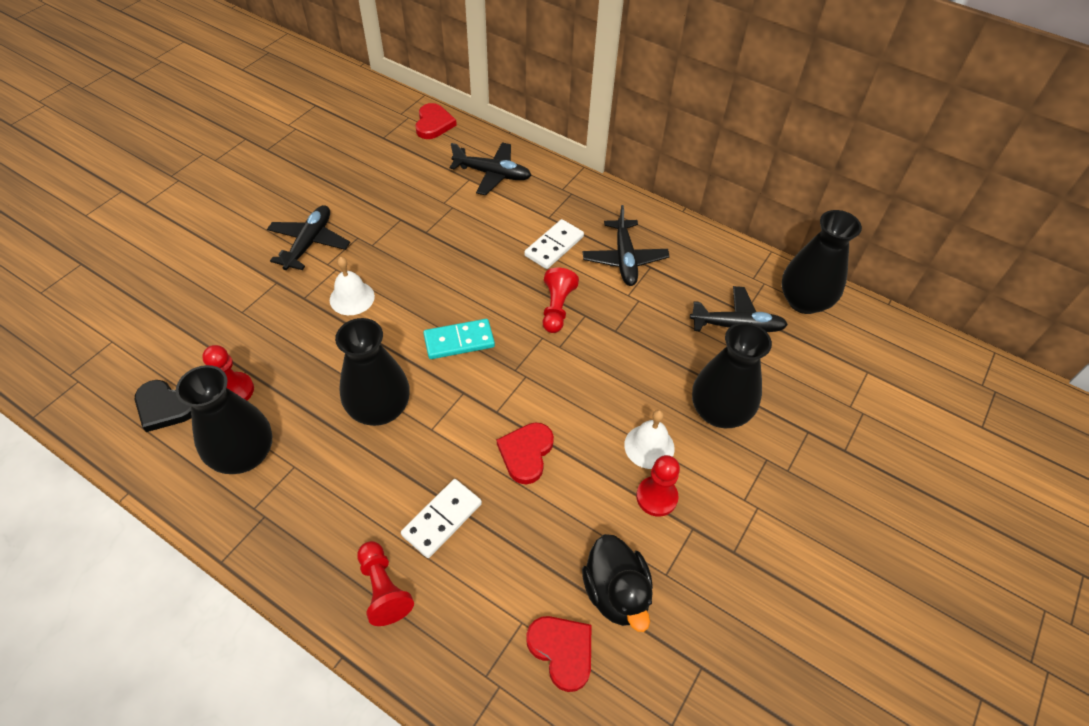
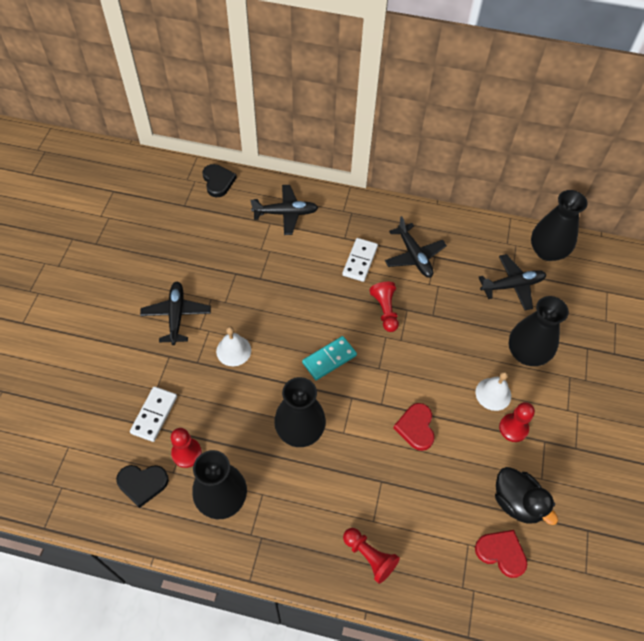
camera: 20 degrees left, 5 degrees up
(433, 124) = (218, 181): red heart -> black heart
(442, 519) = (383, 494): white domino -> white domino (154, 415)

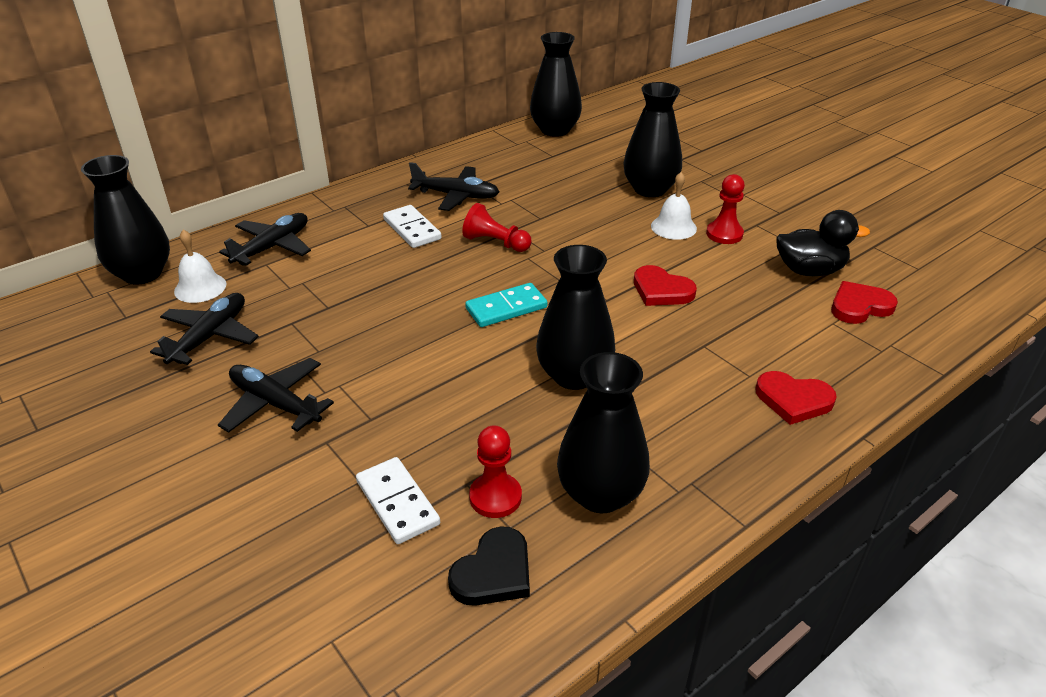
camera: 50 degrees left, 20 degrees down
(218, 181) = (142, 274): black heart -> black vase
(233, 350) = (397, 377): white bell -> white bell (200, 287)
(329, 359) = (506, 308): turquoise domino -> turquoise domino turned 60 degrees clockwise
(369, 556) = (793, 400): red pawn -> red heart
(512, 285) = (567, 162): black plane -> black plane (210, 336)

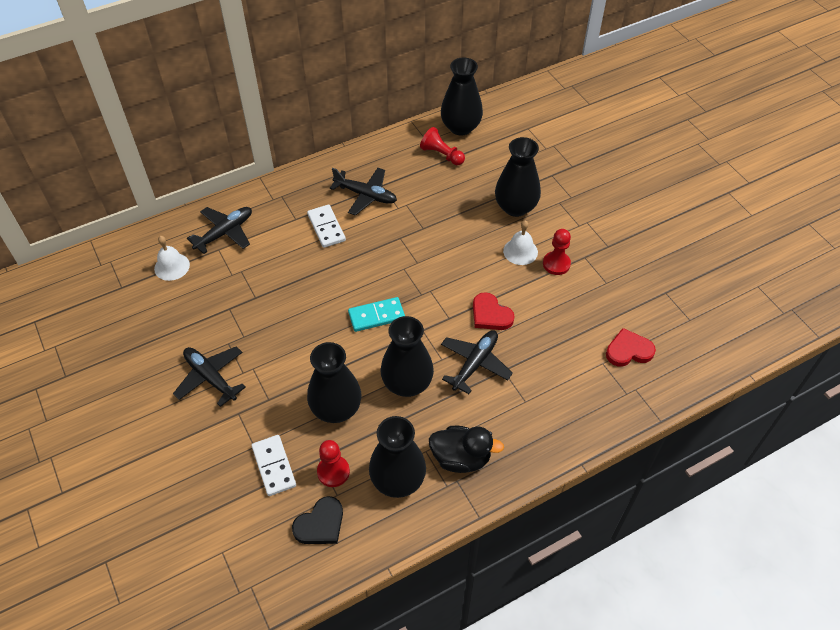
camera: 10 degrees right, 15 degrees up
(142, 274) = (134, 247): black vase -> black vase (336, 408)
(210, 336) = (175, 313): black plane -> black plane (475, 363)
(495, 243) = (384, 250): red pawn -> red pawn (441, 155)
(793, 400) = (547, 426): red heart -> none
(809, 270) = (606, 310): black duck -> black duck (461, 458)

